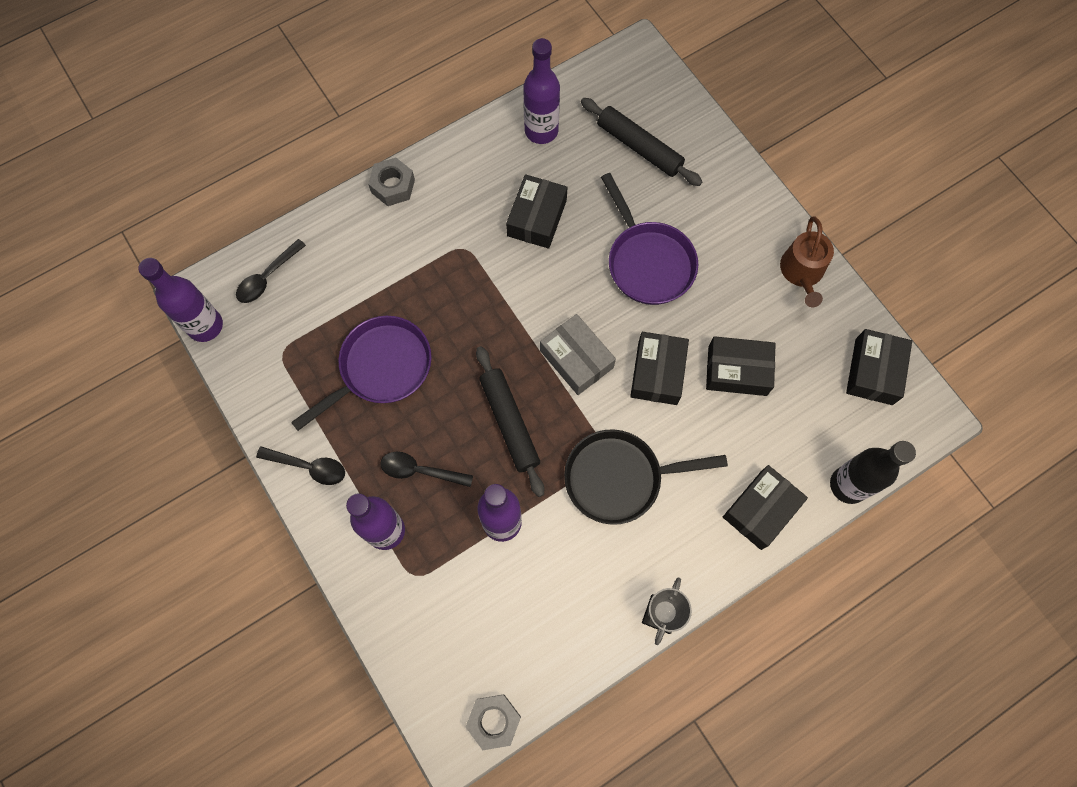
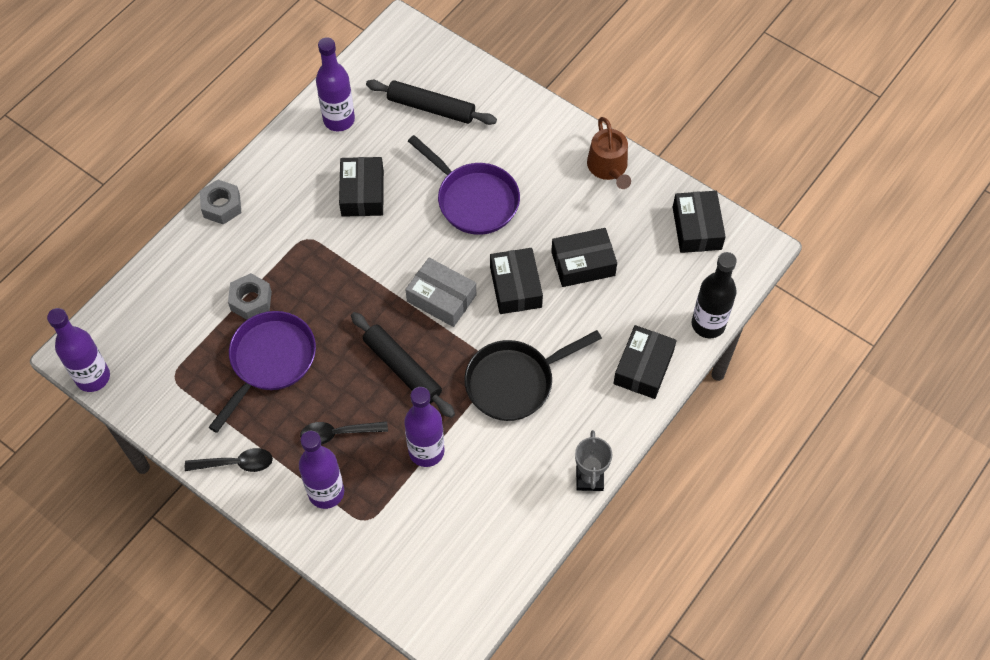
camera: 20 degrees left, 10 degrees down
(267, 277) = (135, 318): black spoon -> none
(494, 721) = (480, 611): grey nut -> grey nut (251, 301)

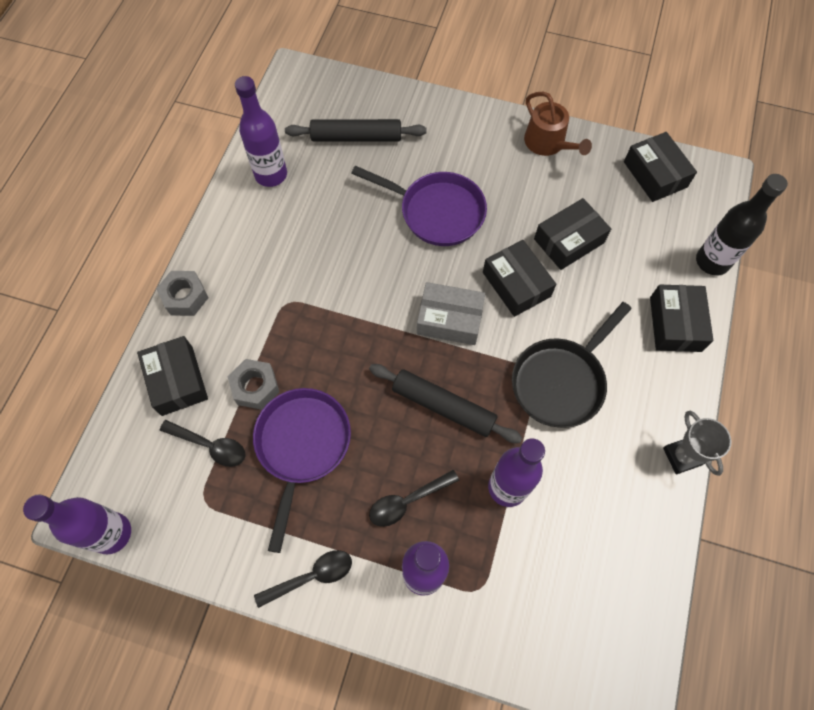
camera: 20 degrees left, 5 degrees up
(195, 335) = (210, 445): none -> black spoon
(362, 193) = (325, 239): black box -> black box (177, 380)

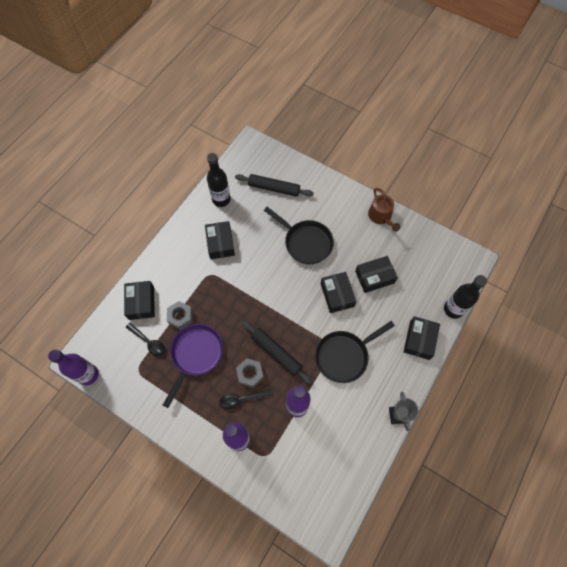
camera: 15 degrees right, 0 degrees up
(185, 297) = (157, 258): grey nut -> grey nut (250, 374)
(271, 175) = (221, 199): purple bottle -> black bottle
(311, 576) = (181, 424): black spoon -> none
(437, 212) = (305, 242): purple pan -> black pan
(449, 319) = (294, 306): grey box -> none
(655, 174) = (437, 250): black box -> black box (220, 243)

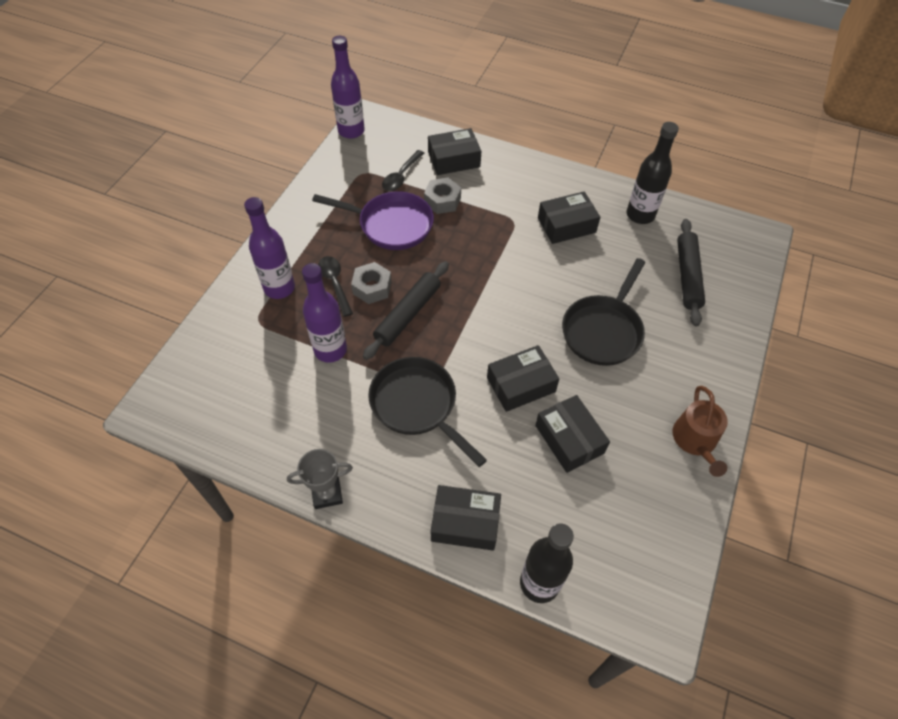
camera: 80 degrees right, 10 degrees down
(381, 217) = (695, 441): brown watering can -> brown watering can turned 60 degrees counterclockwise

